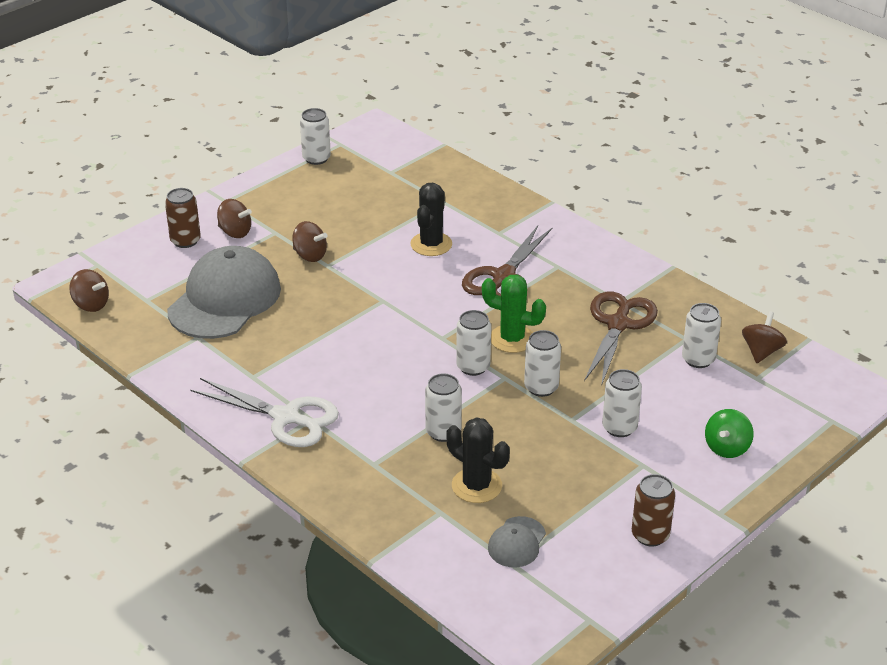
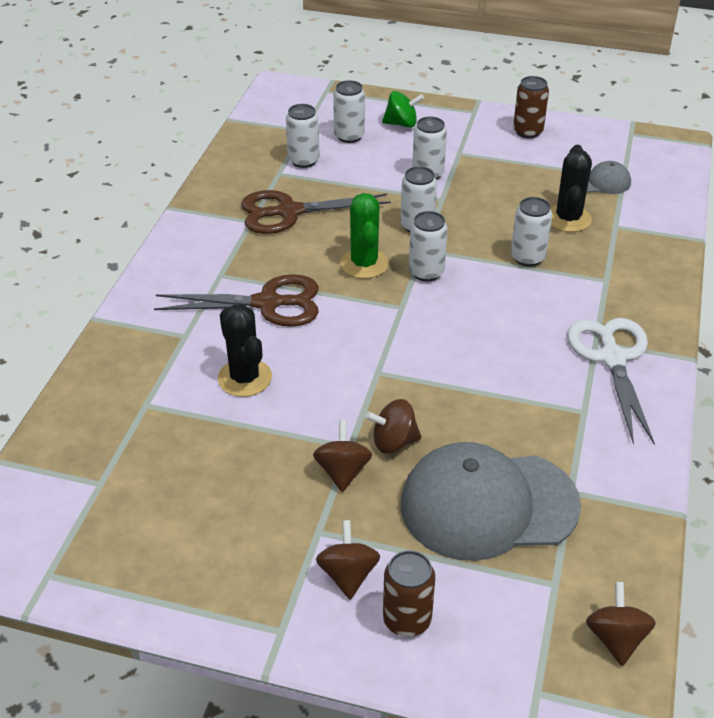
camera: 120 degrees left, 5 degrees up
(316, 158) = (105, 582): white can -> white can (349, 136)
(431, 244) = (245, 378): black cactus -> black cactus turned 75 degrees clockwise
(761, 351) = (266, 135): brown spinning top -> brown spinning top (393, 442)

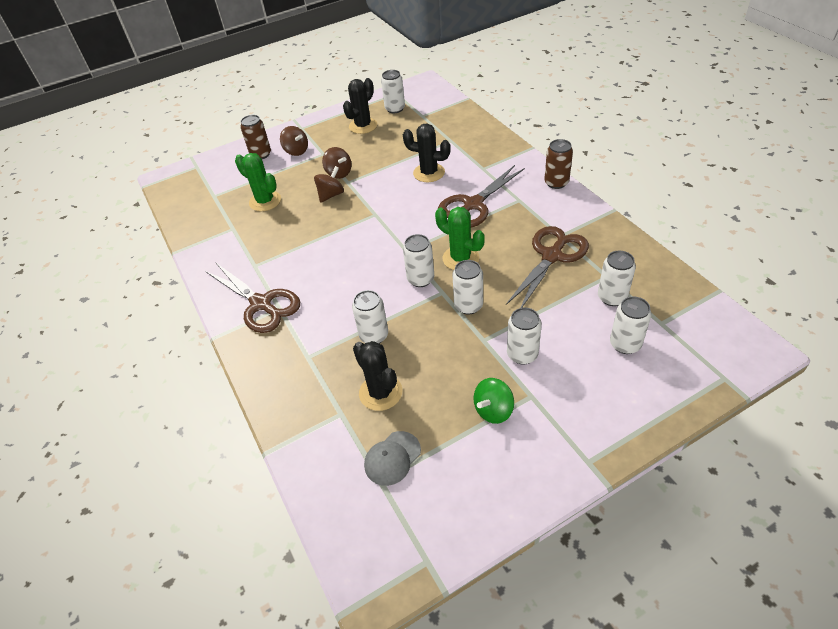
camera: 140 degrees right, 5 degrees up
(106, 535) = (395, 109): none -> white can
(196, 540) = (363, 126): none -> black cactus
(402, 124) = (614, 391): green spinning top -> green spinning top (493, 410)
(488, 504) = (265, 201): grey cap -> green cactus
(527, 131) = (515, 474): brown can -> brown can (556, 183)
(612, 358) = (261, 304): white scissors -> brown scissors
(616, 638) = (177, 195): brown spinning top -> none

